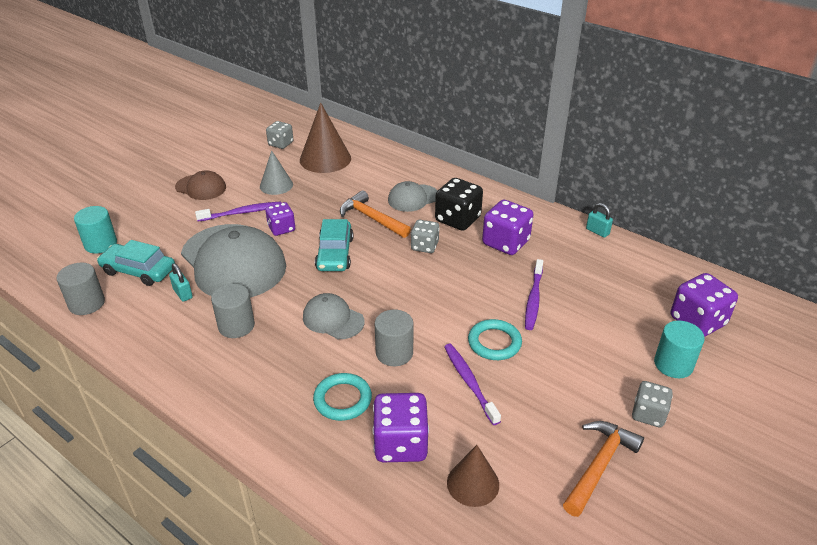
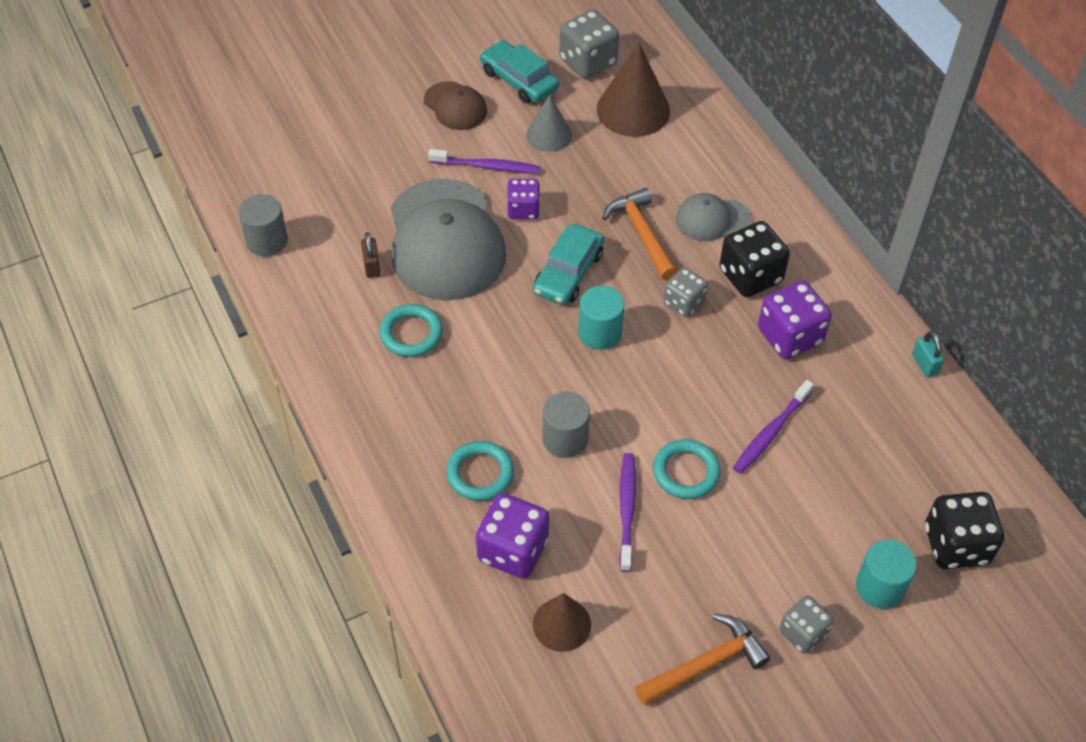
camera: 25 degrees right, 15 degrees up
(100, 244) = (309, 158): turquoise cylinder -> turquoise cylinder (600, 333)
(138, 270) = (336, 214): turquoise car -> turquoise car (519, 80)
(183, 294) = (372, 266): turquoise padlock -> brown padlock
(236, 326) = (411, 333): grey cylinder -> turquoise ring
(281, 144) = (588, 62): grey dice -> grey dice, size x1.58
(333, 319) = (520, 367): grey cap -> none
(697, 321) = (956, 545): purple dice -> black dice

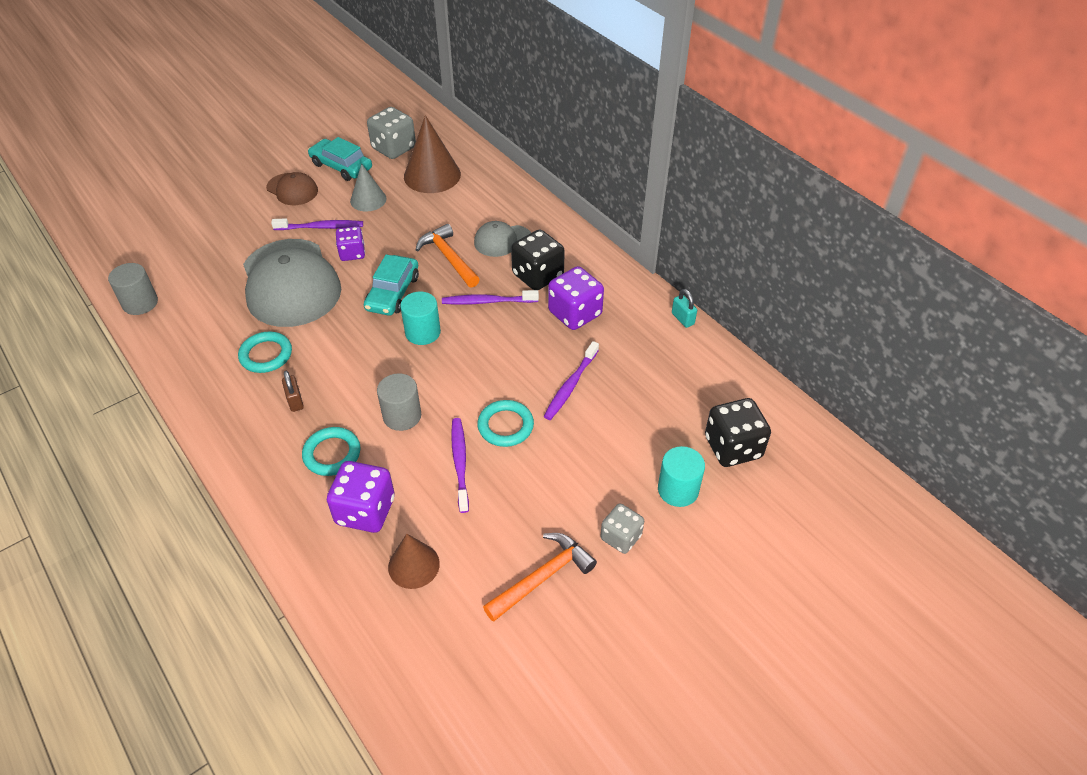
camera: 10 degrees left, 5 degrees down
(372, 266) = (230, 310): brown padlock -> brown padlock (295, 401)
(683, 302) = (487, 301): grey dice -> purple toothbrush

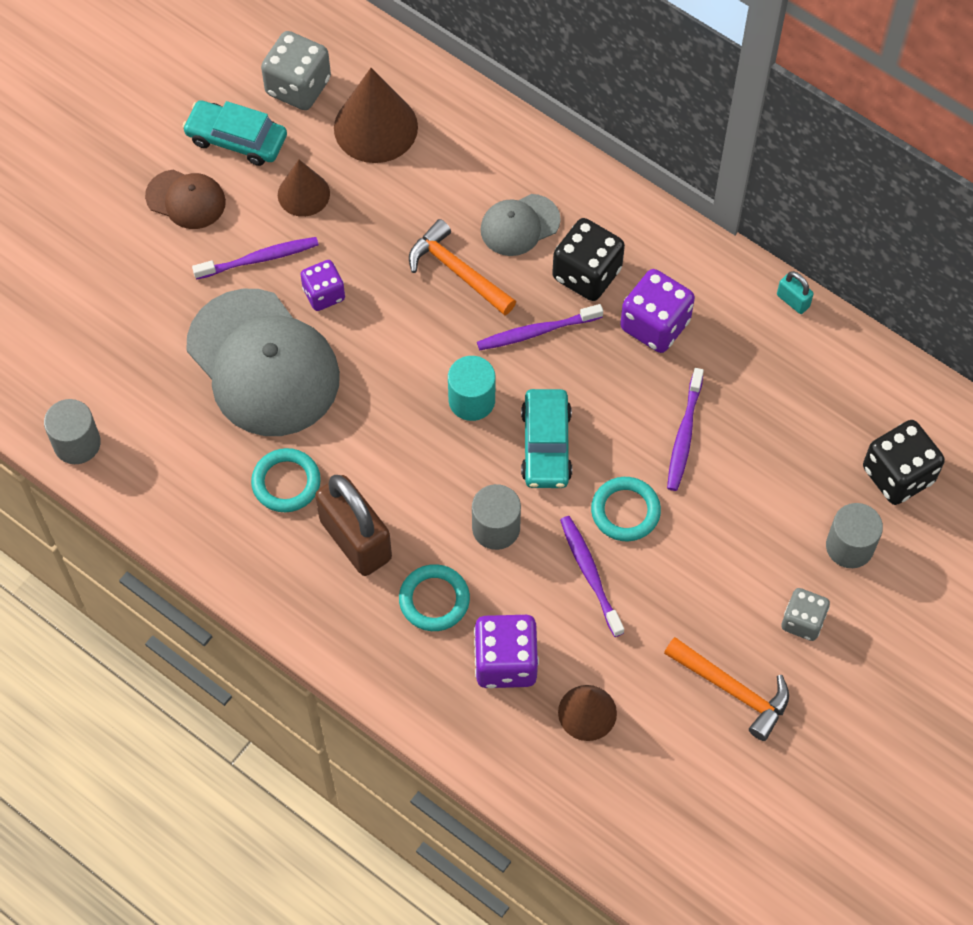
camera: 15 degrees left, 15 degrees up
(295, 401) = (355, 540): brown padlock -> brown padlock, size x2.29
(368, 200) = (303, 194): grey cone -> brown cone
(392, 293) = (406, 347): turquoise car -> turquoise car (546, 445)
(542, 577) = (732, 690): orange hammer -> orange hammer turned 90 degrees clockwise
(678, 490) = (849, 546): turquoise cylinder -> grey cylinder

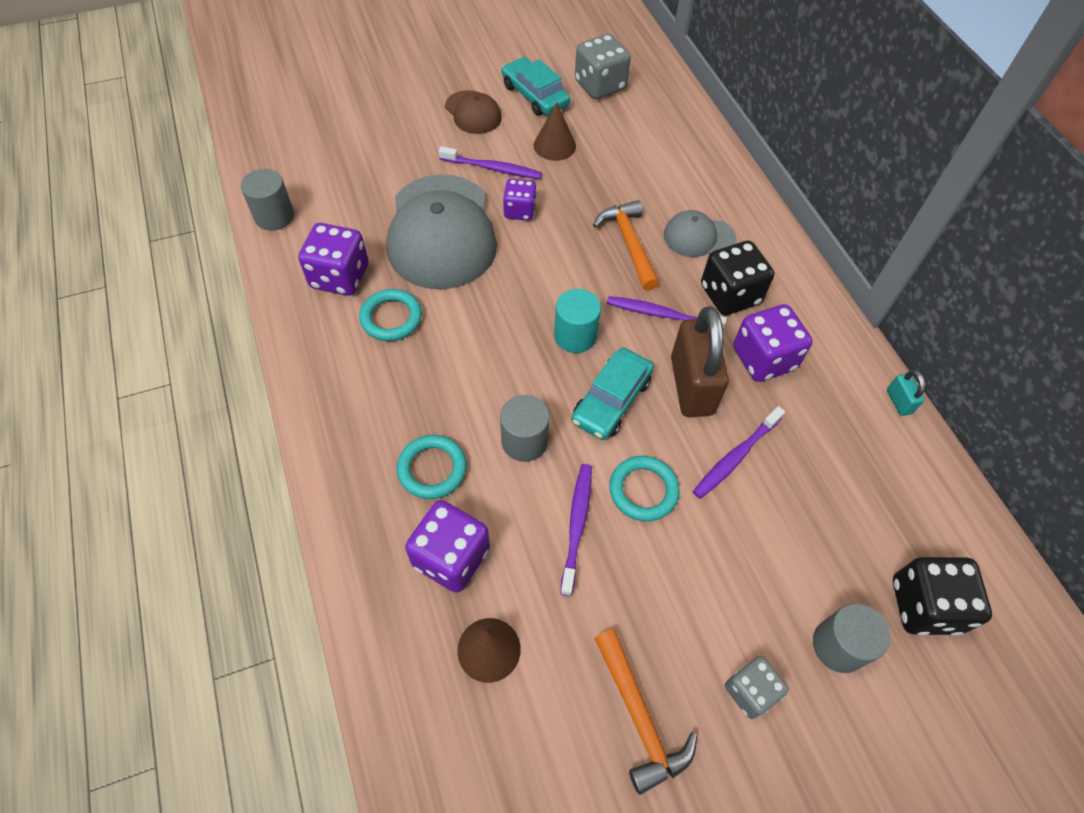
camera: 30 degrees right, 5 degrees down
(201, 470) = (340, 277): none -> purple dice
(355, 540) = (408, 387): brown padlock -> brown padlock (691, 386)
(375, 127) = (635, 130): brown cone -> none

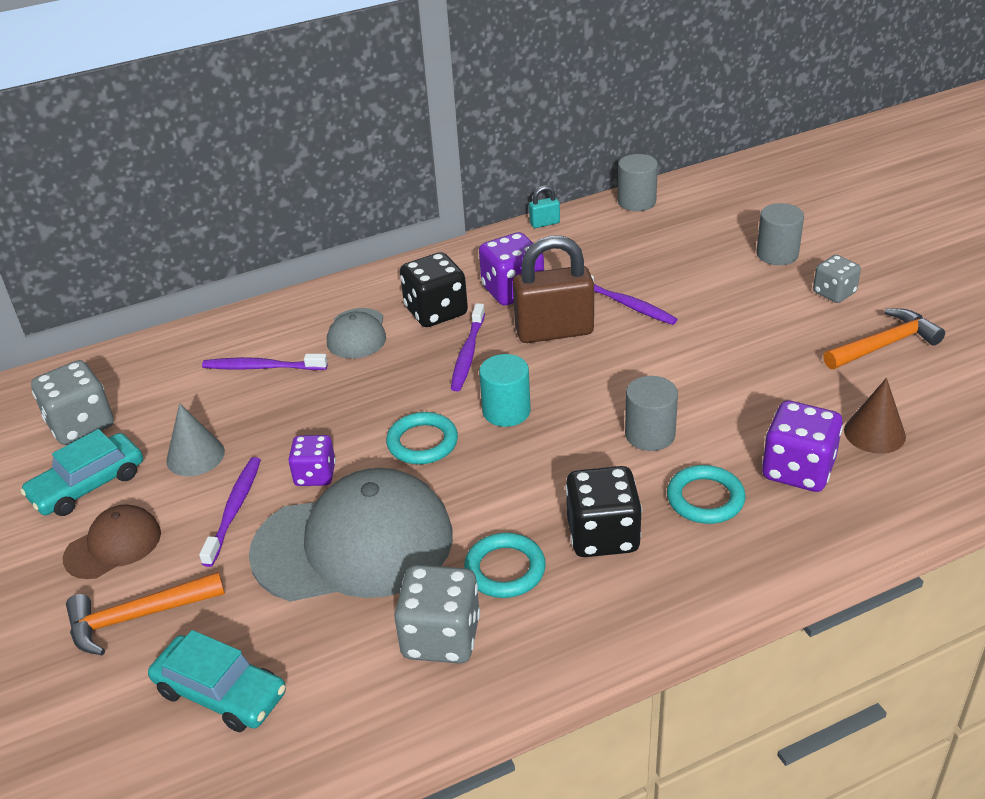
camera: 90 degrees left, 20 degrees down
(274, 216) = (323, 748): grey cylinder -> grey cylinder (636, 202)
(340, 277) = (441, 637): purple dice -> grey dice
(554, 145) = (195, 456): brown cone -> grey cone
(577, 525) = (730, 391): purple toothbrush -> purple toothbrush (262, 367)
(611, 400) = (584, 380): turquoise car -> turquoise car (220, 693)
(629, 244) = (368, 382): orange hammer -> orange hammer (137, 617)
(643, 490) = (679, 354): turquoise ring -> turquoise ring (422, 442)
(924, 605) = (727, 218): black dice -> black dice (603, 535)

